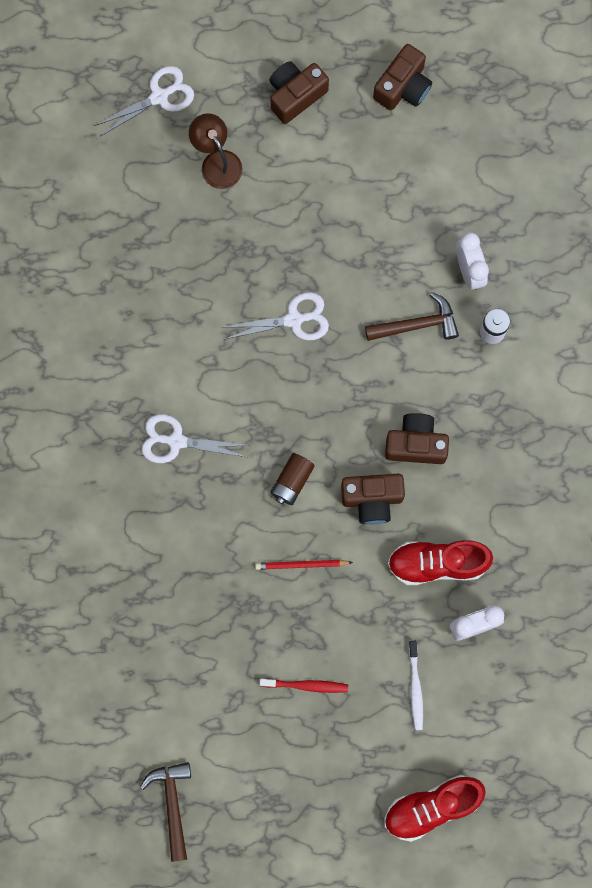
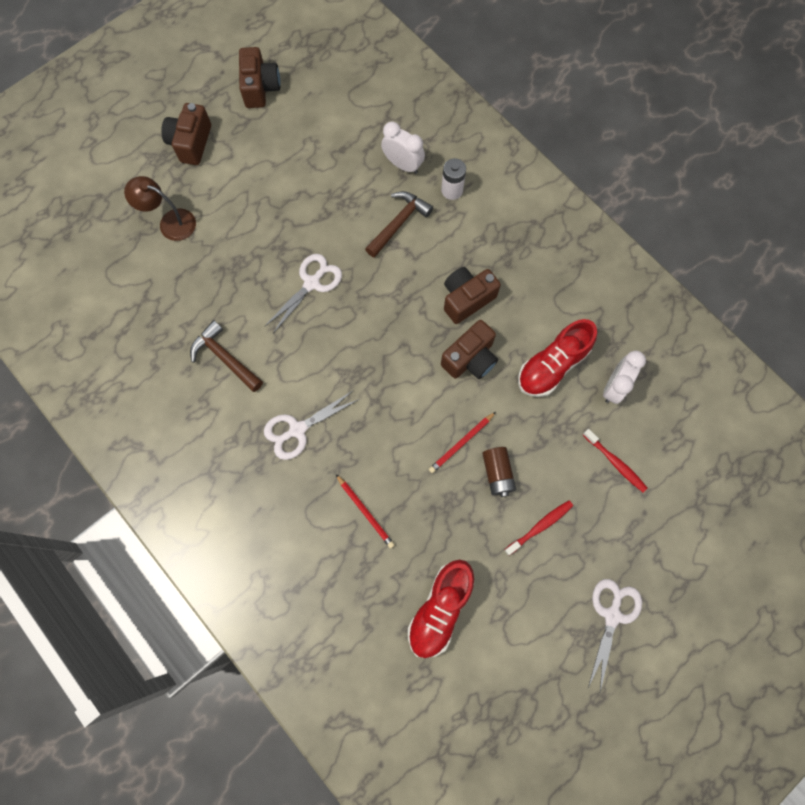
camera: 40 degrees left, 5 degrees down
(159, 97) = (93, 211): white scissors -> white scissors (612, 615)
(172, 804) = (522, 704): brown hammer -> brown hammer (225, 357)
(175, 555) = (365, 512): none -> red pencil
(292, 481) = (404, 391): brown battery -> brown battery (497, 473)
(415, 688) = (615, 462): white toothbrush -> red toothbrush
(432, 807) = (703, 537): red shoe -> red shoe (440, 609)

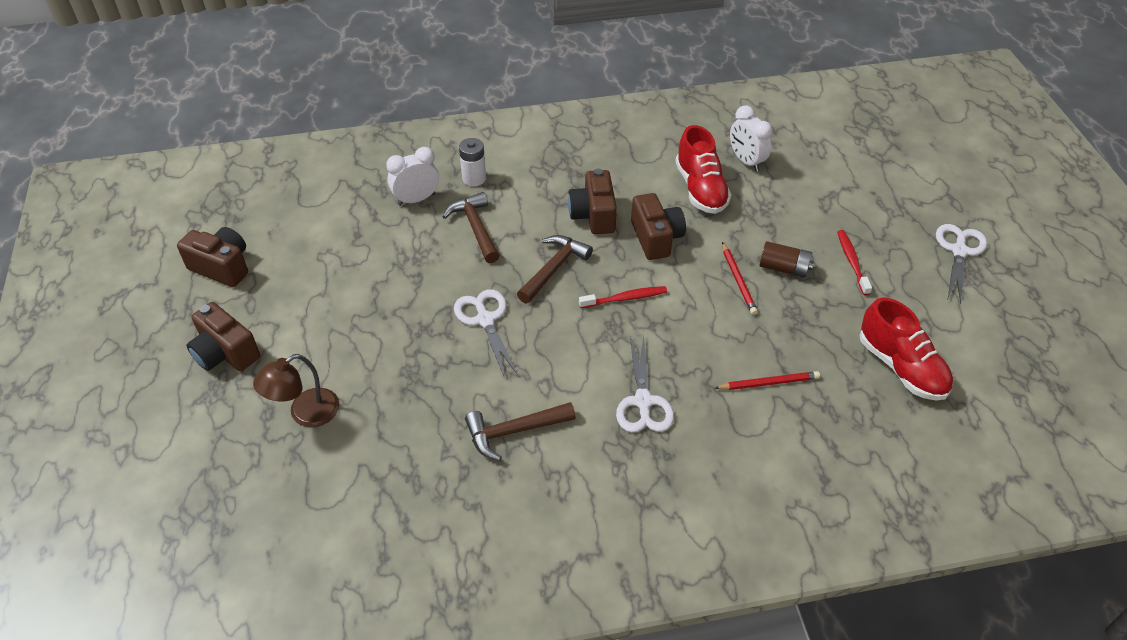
camera: 60 degrees left, 25 degrees down
(390, 301) = (554, 268): none -> brown hammer
(612, 615) = (959, 251): white scissors -> white scissors turned 60 degrees clockwise
(615, 462) = (817, 190): red toothbrush -> red toothbrush (625, 298)

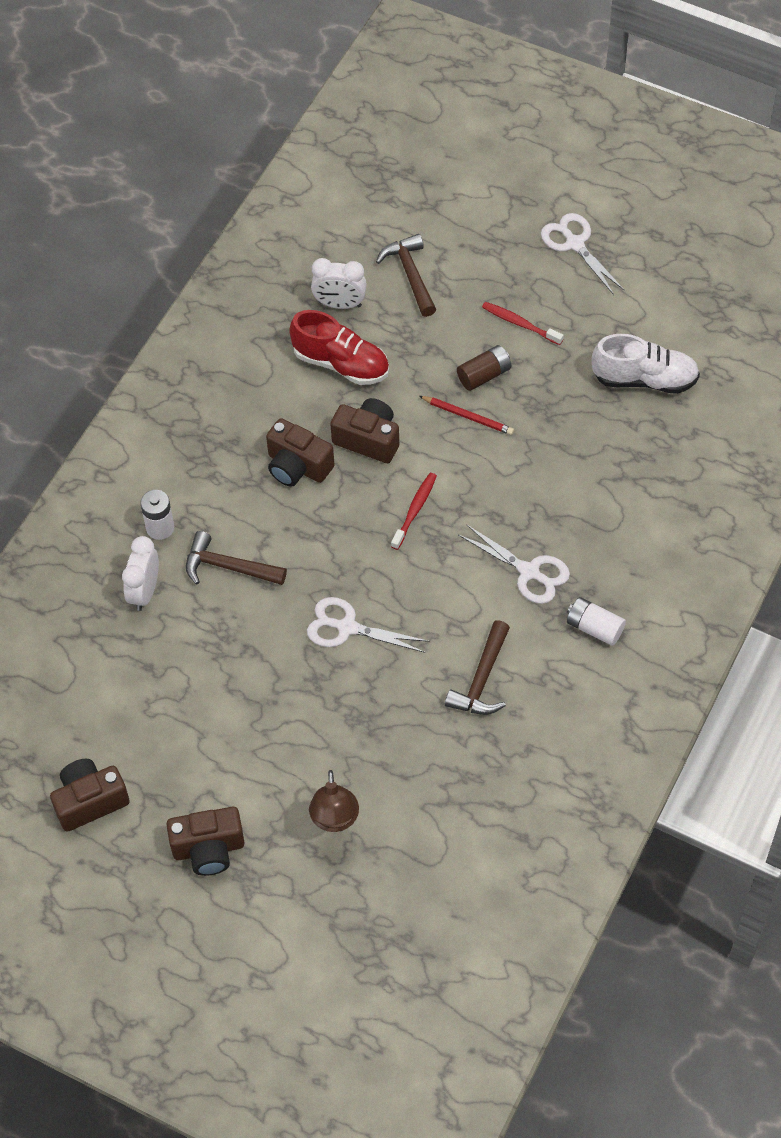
camera: 50 degrees left, 10 degrees up
(554, 268) = (334, 539): brown hammer -> brown hammer (410, 274)
(635, 480) = (594, 628): none -> white battery
(768, 383) = (584, 476): red pencil -> none
(901, 367) = (644, 379): red shoe -> white shoe

